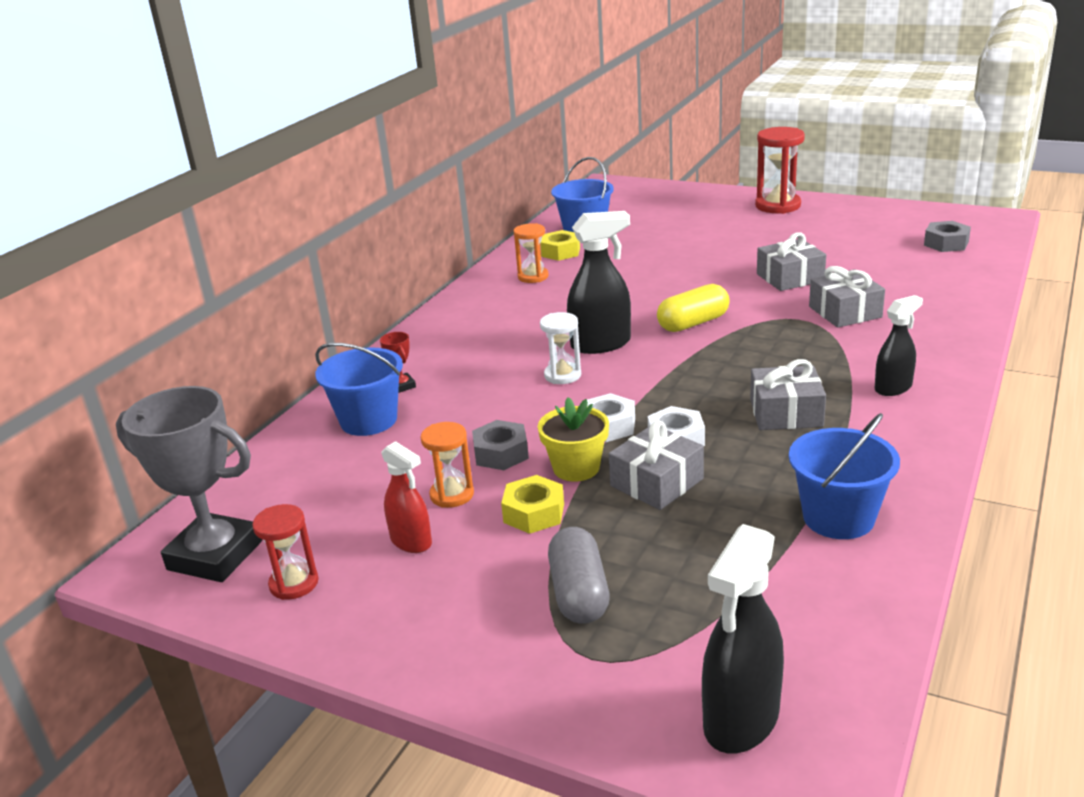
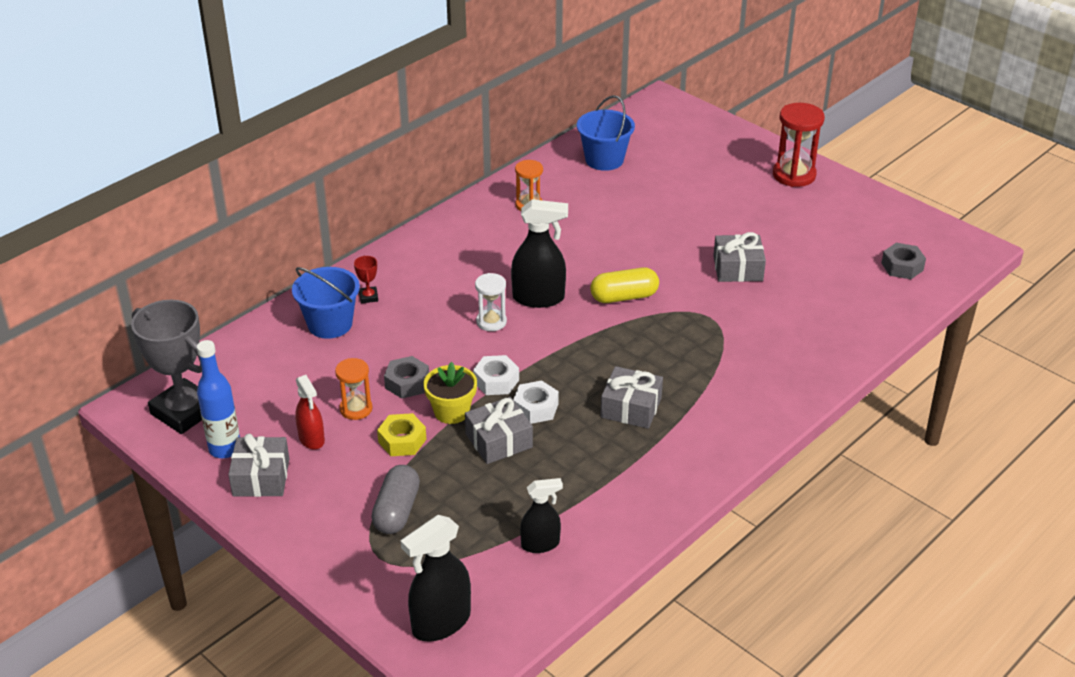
camera: 15 degrees right, 10 degrees up
(294, 583) = (225, 449): red hourglass -> blue bottle
(560, 252) = (568, 181): yellow nut -> none
(838, 517) = (601, 506): blue bucket -> none
(845, 312) = (753, 320): grey gift -> grey gift (261, 477)
(893, 388) = (728, 408): black spray bottle -> black spray bottle (540, 544)

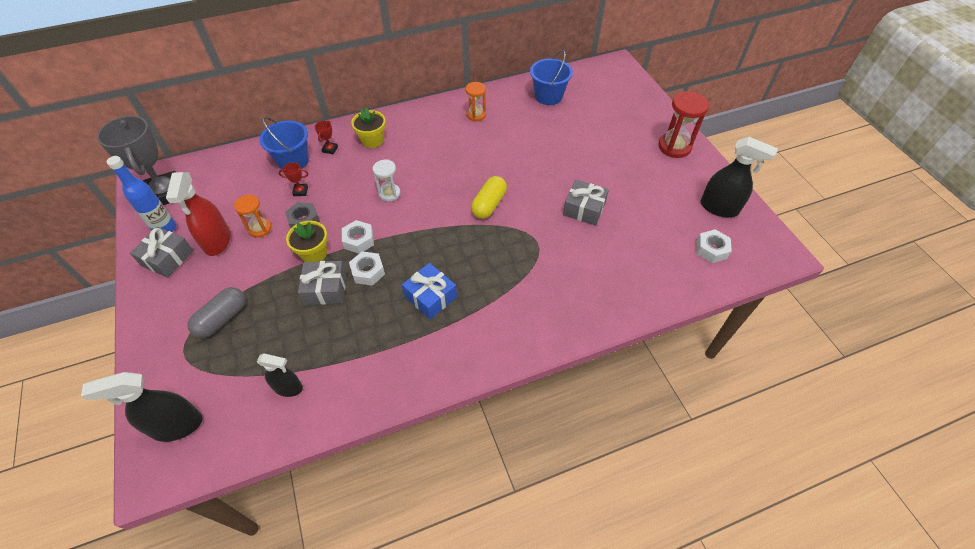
camera: 25 degrees right, 15 degrees up
(311, 439) = (217, 241): red spray bottle -> red spray bottle, size x1.59
(372, 354) = (300, 191): none -> red trophy
(402, 441) = (267, 264): yellow nut -> none
(417, 271) = (372, 140): none -> yellow flower pot
(539, 298) = (432, 186): black spray bottle -> black spray bottle (719, 208)
(624, 297) = (489, 204): yellow capsule -> yellow capsule turned 75 degrees counterclockwise
(631, 408) = (430, 297): grey gift -> blue gift
(902, 266) = (711, 249): grey nut -> white nut

